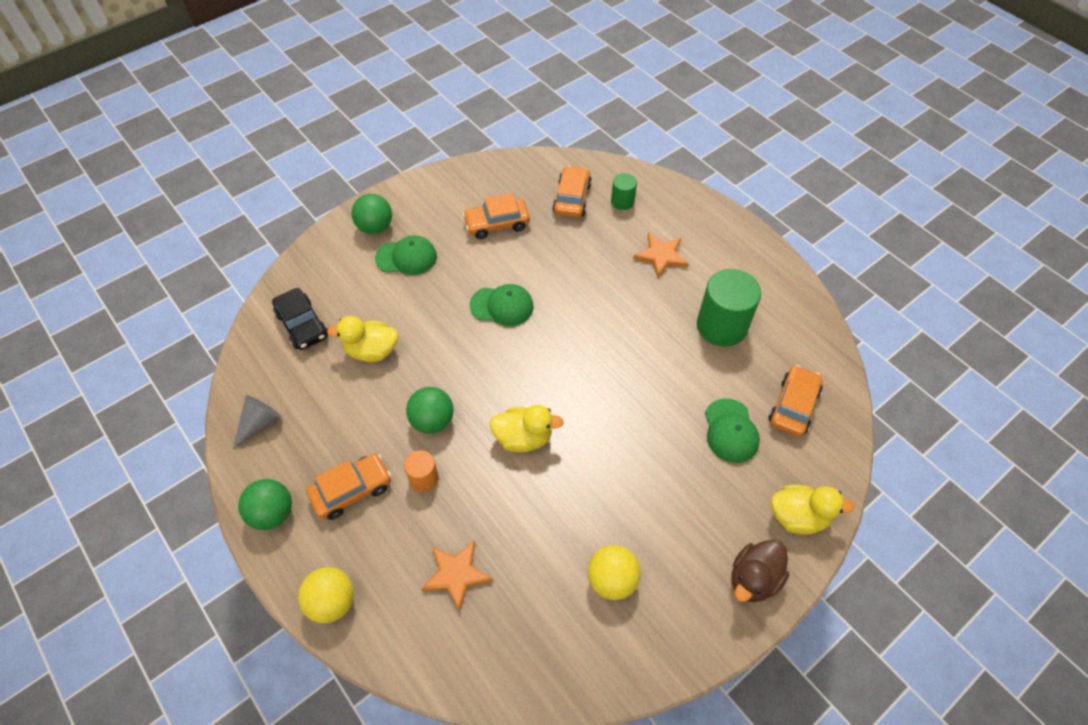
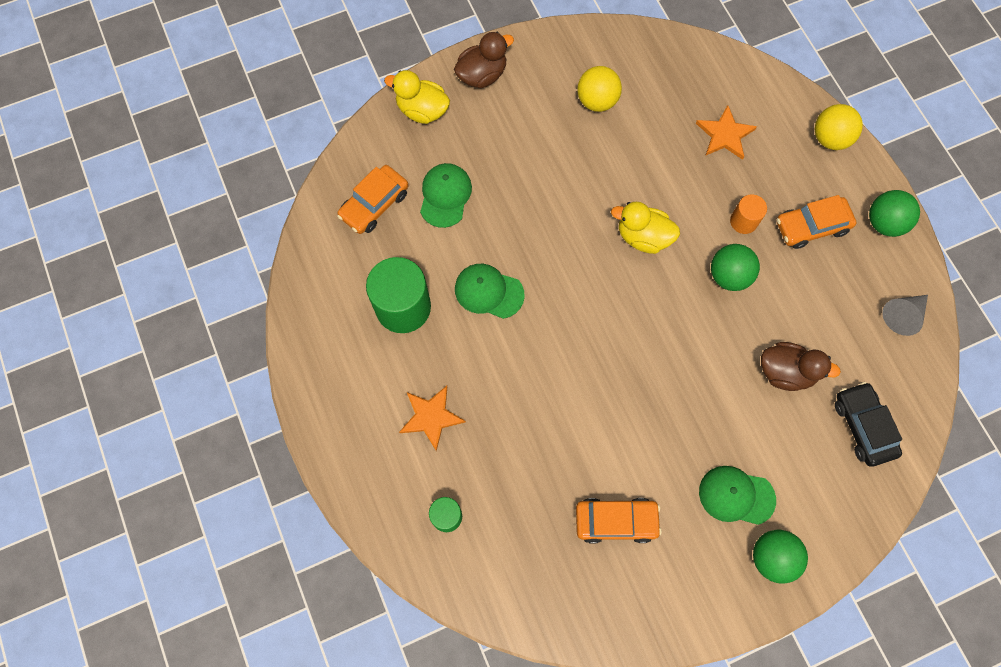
camera: 165 degrees left, 15 degrees up
(372, 351) = (785, 372): yellow duck -> brown duck
(502, 306) = (634, 394): green cap -> green cap (488, 291)
(572, 198) = (509, 539): orange car -> none

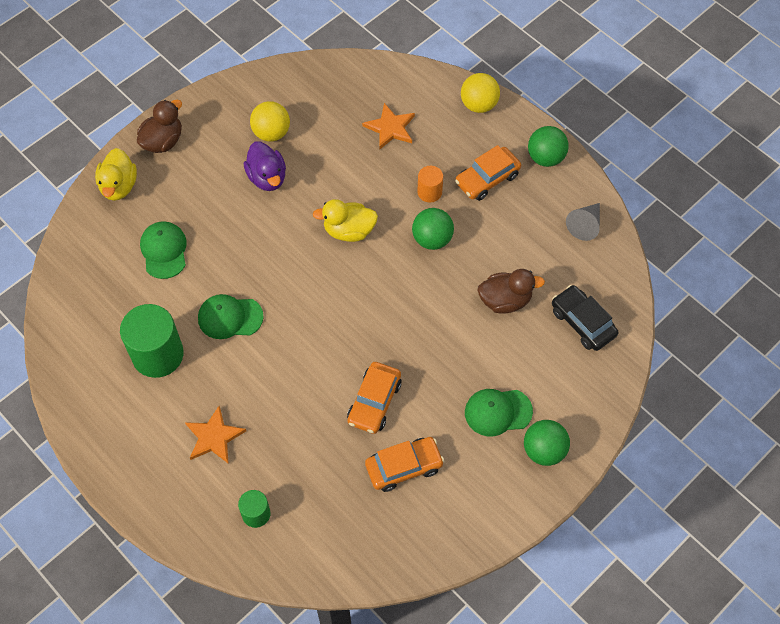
camera: 20 degrees left, 10 degrees down
(374, 204) = (102, 277): orange car -> orange car (374, 402)
(422, 110) = (119, 186): yellow duck -> yellow duck turned 90 degrees counterclockwise
(576, 149) = (267, 178): none -> purple duck

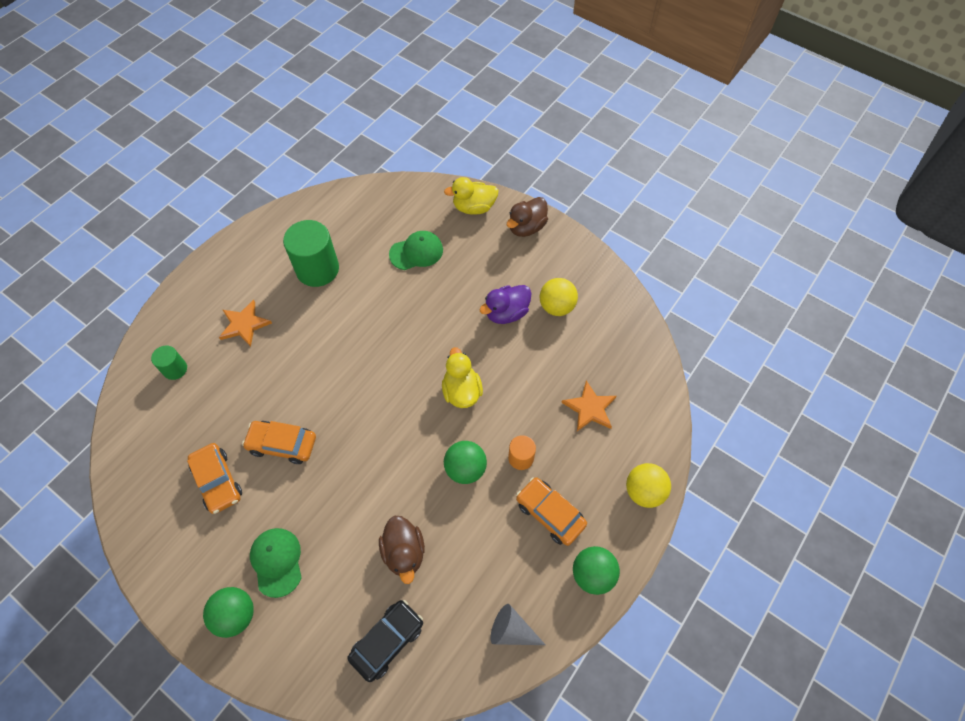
camera: 80 degrees right, 0 degrees up
(163, 141) = (526, 227): brown duck -> brown duck turned 105 degrees clockwise
(230, 317) = (357, 313): green cap -> none

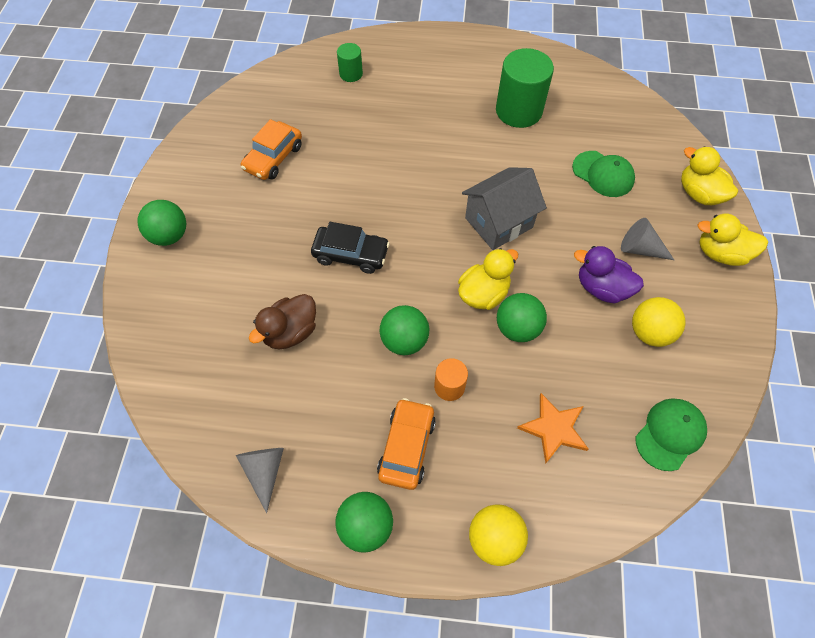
camera: 60 degrees right, 0 degrees up
(244, 324) = (424, 93): orange star -> none
(277, 561) = (228, 238): green cap -> green cap (670, 434)
(282, 444) = (333, 182): orange car -> none
(387, 641) = (202, 363): black car -> black car (351, 254)
(409, 345) = (499, 222): none -> grey house
(492, 270) = (640, 249): none -> grey cone
(503, 385) = (517, 328): none -> green ball
(526, 227) = (720, 253): brown duck -> yellow duck

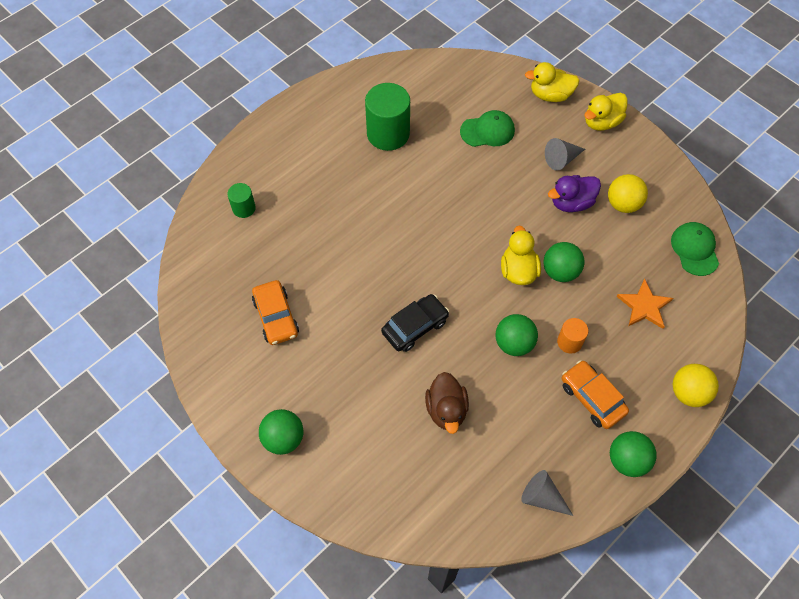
camera: 50 degrees left, 0 degrees up
(499, 222) = (471, 219): grey house -> none

